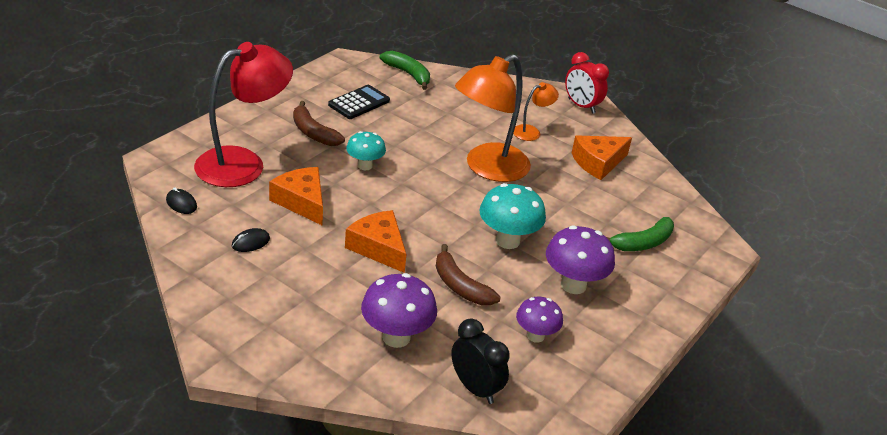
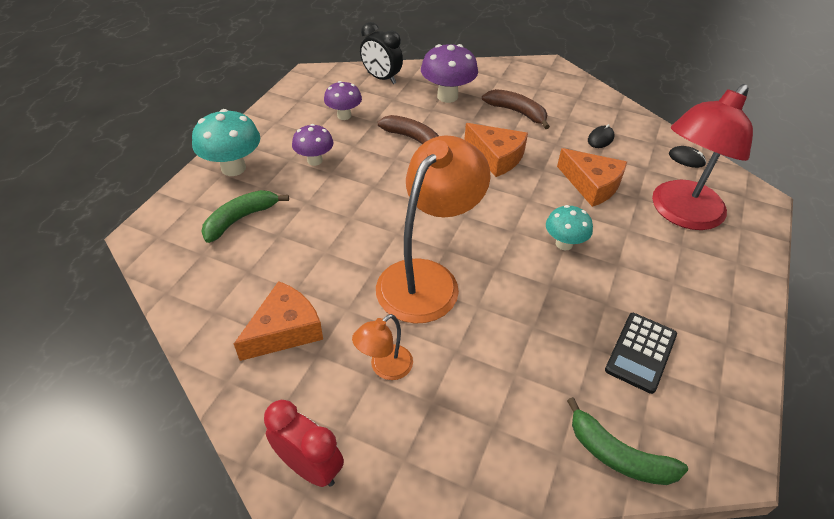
camera: 170 degrees right, 10 degrees up
(313, 133) = (652, 277): brown banana -> brown banana (517, 112)
(507, 241) = (383, 189): turquoise mushroom -> turquoise mushroom (233, 168)
(573, 285) = (315, 160): purple mushroom -> purple mushroom, size x0.64

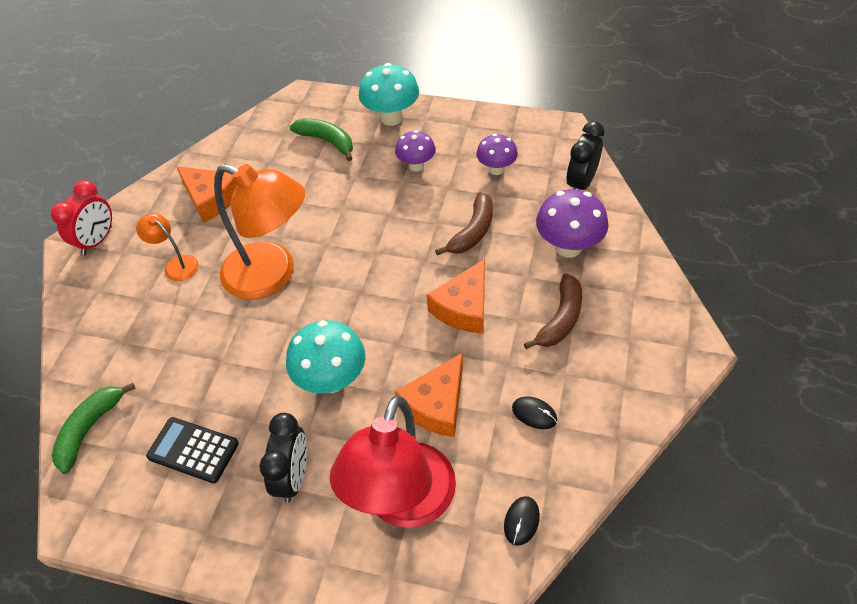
camera: 85 degrees right, 5 degrees up
(564, 244) = (332, 380): turquoise mushroom -> turquoise mushroom, size x1.56
(663, 277) = (293, 477): none -> black clock
(680, 214) = (403, 504): red lamp -> red lamp turned 105 degrees counterclockwise

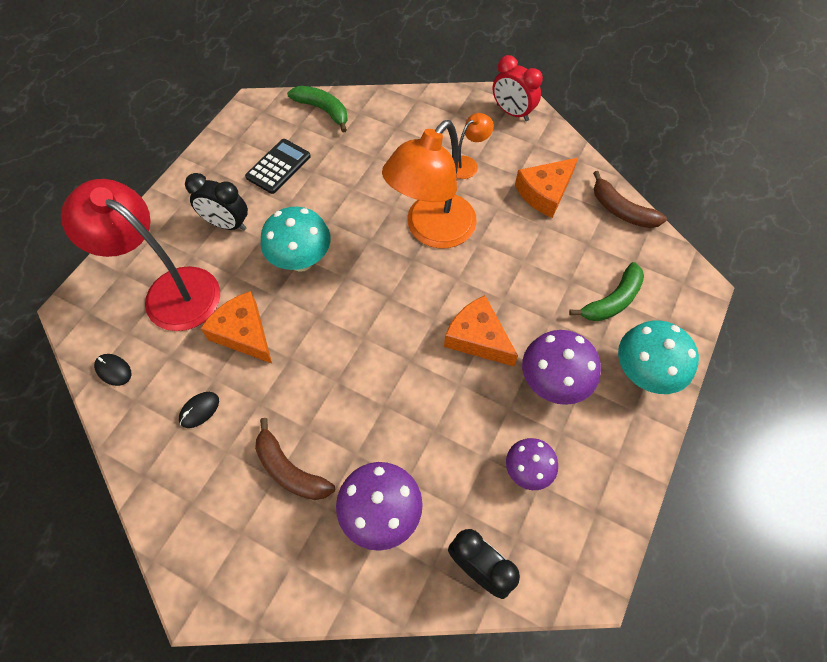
camera: 100 degrees right, 10 degrees up
(416, 166) = (552, 383): purple mushroom -> purple mushroom, size x1.56
(464, 307) = (338, 382): orange cheese -> orange cheese (477, 338)
(472, 232) = (435, 416): brown banana -> brown banana (621, 210)

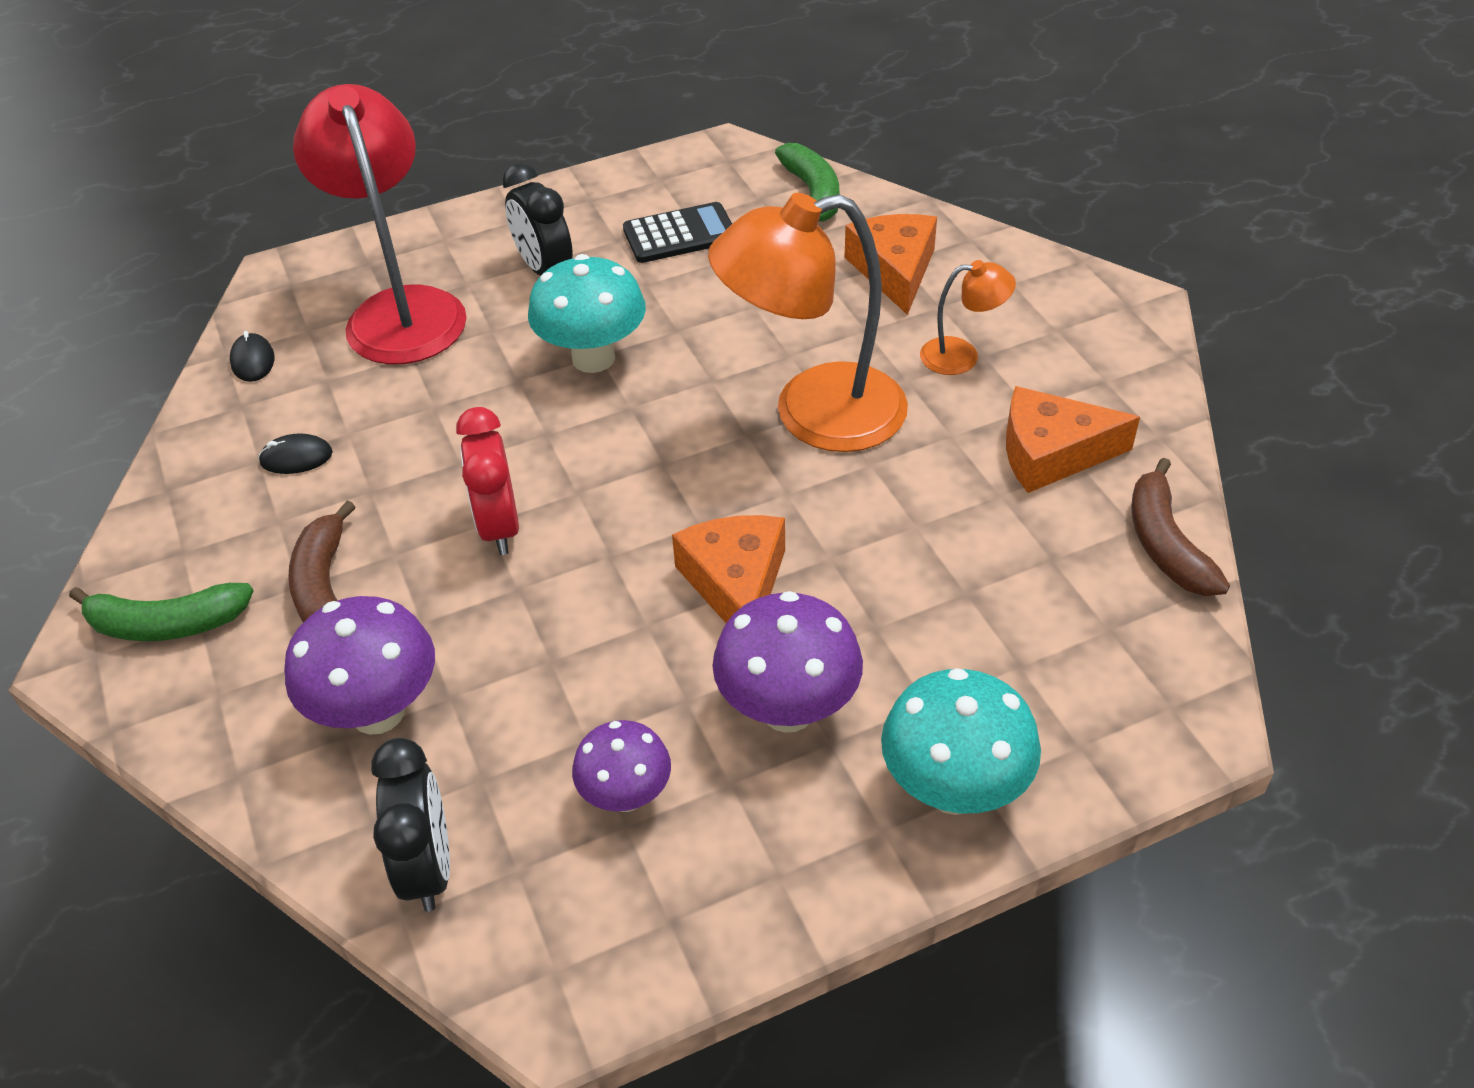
camera: 40 degrees right, 15 degrees down
(243, 333) = (435, 403): orange cheese -> orange cheese (894, 270)
(512, 112) = (1111, 321): red clock -> red clock (499, 526)
(612, 301) = (1009, 659): green banana -> green banana (167, 624)

